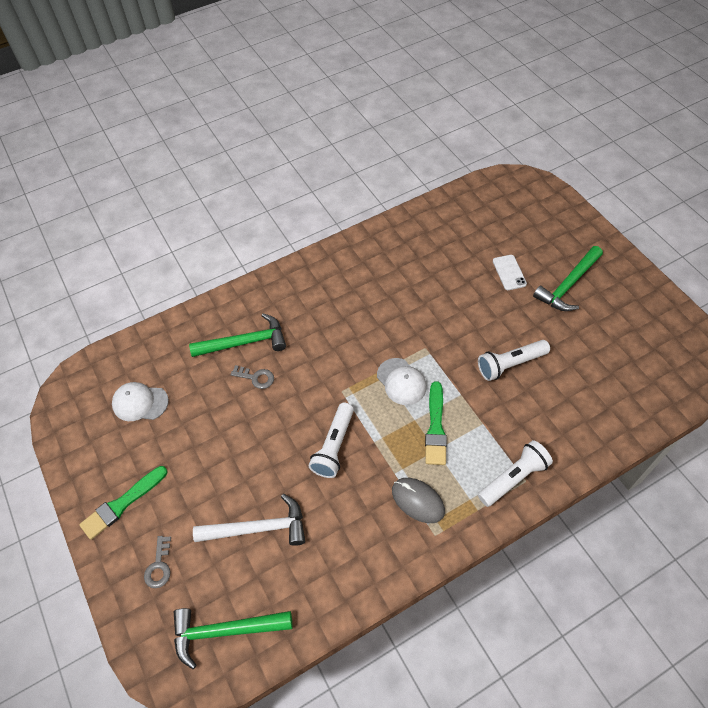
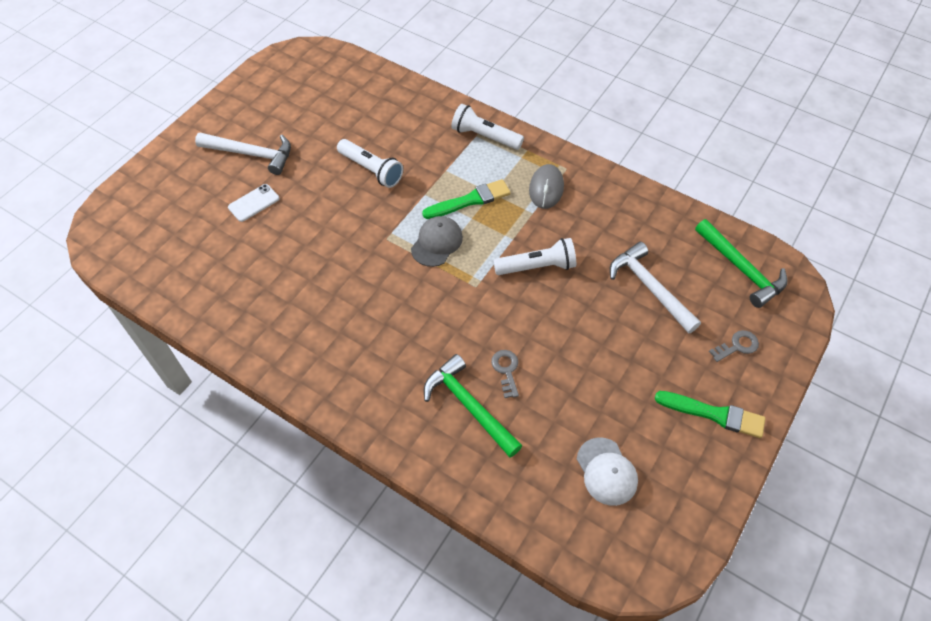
camera: 120 degrees left, 0 degrees up
(401, 381) = (437, 243): white cap -> grey cap
(568, 285) = (251, 154): green hammer -> white hammer

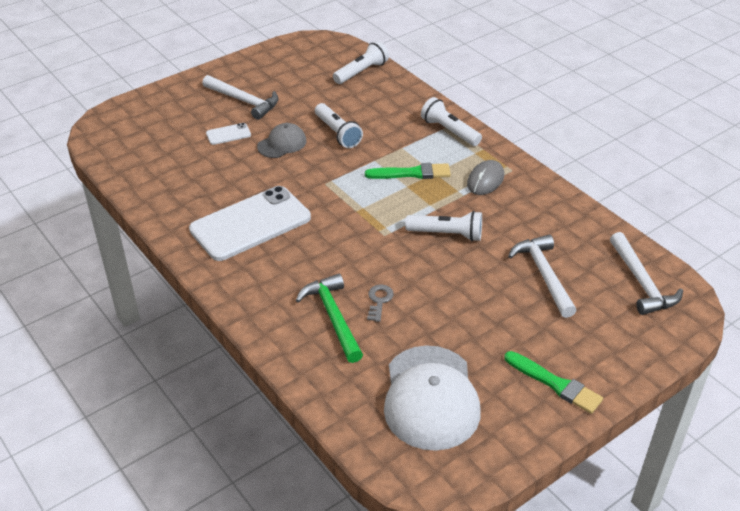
camera: 20 degrees right, 15 degrees down
(330, 314) = (250, 224): none -> white phone
(362, 83) = (361, 72): none -> white flashlight
(437, 243) = (366, 196): grey cap -> grey cap (282, 144)
(606, 471) = (430, 397): white cap -> white cap, size x1.87
(737, 346) = (606, 339): grey key -> none
(741, 269) = (641, 282): green hammer -> white hammer

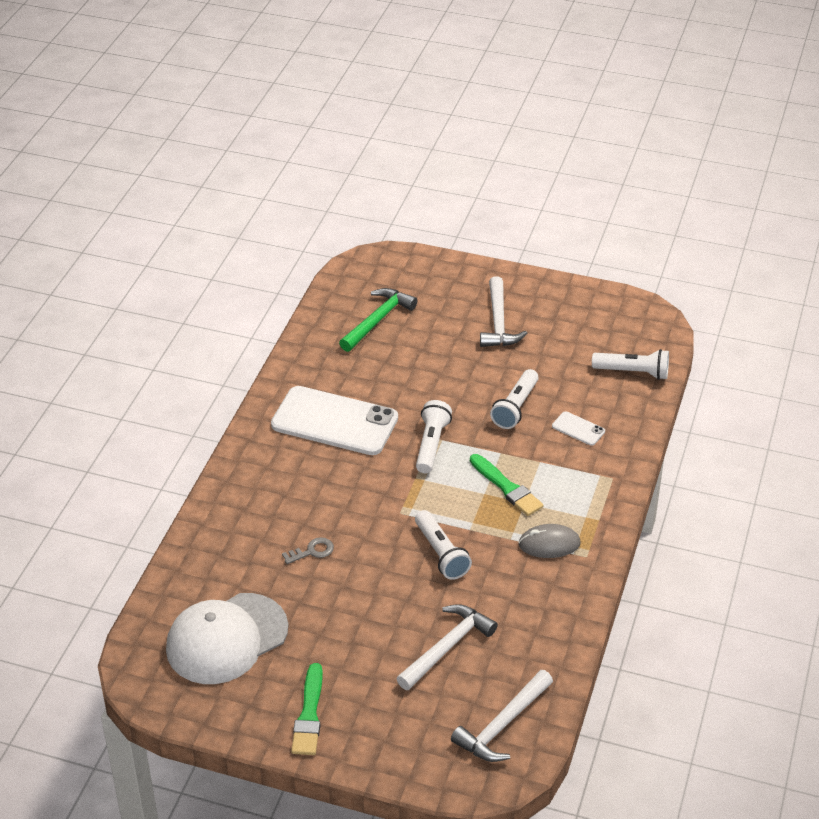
camera: 55 degrees right, 0 degrees up
(228, 134) = (440, 340): white phone -> white phone (578, 429)
(282, 144) = (461, 381): grey cap -> none
(333, 317) = (267, 533): green hammer -> green hammer (377, 320)
(449, 131) = (602, 482): white flashlight -> white flashlight (431, 445)

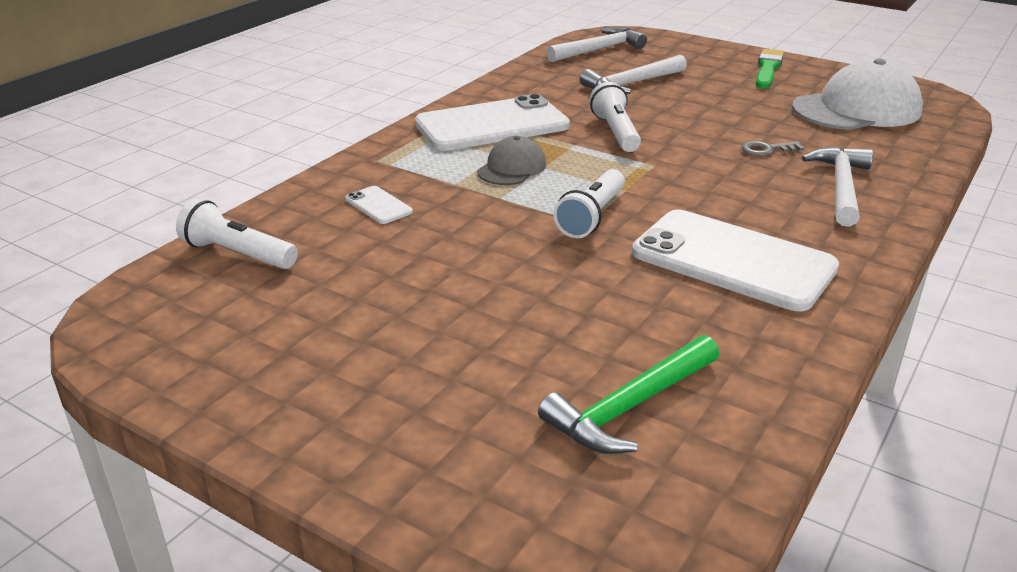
camera: 165 degrees left, 10 degrees down
(498, 322) = (392, 362): white hammer -> white hammer (841, 187)
(507, 487) = (512, 168): green brush -> grey cap
(515, 407) = (448, 239): white flashlight -> none
(549, 544) = (492, 125): grey mouse -> white phone

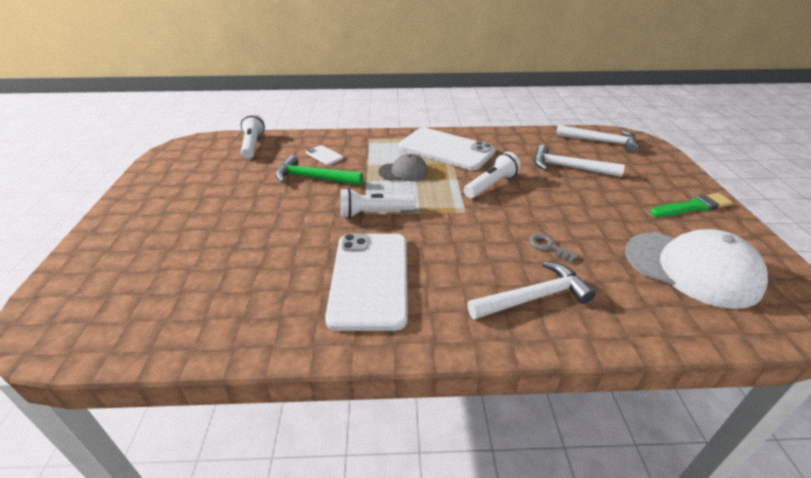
camera: 55 degrees right, 5 degrees up
(378, 205) = (324, 155): white phone -> white phone turned 60 degrees counterclockwise
(630, 407) = (181, 291): green hammer -> green hammer (314, 178)

